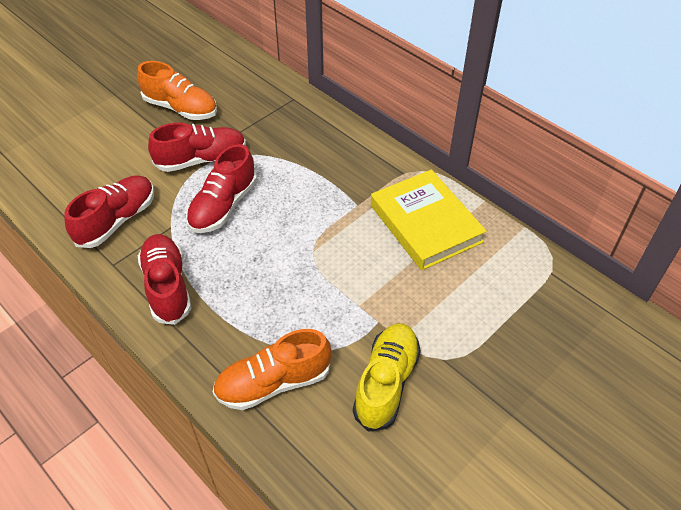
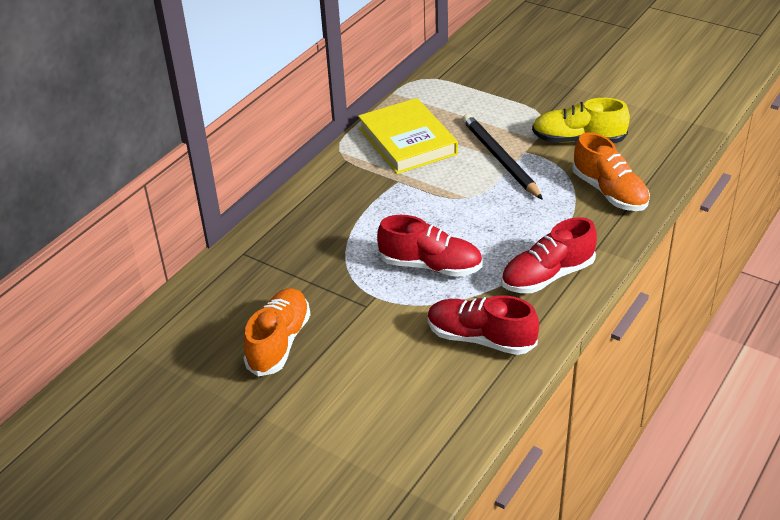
camera: 100 degrees left, 10 degrees down
(201, 160) = (366, 300): red shoe -> none
(370, 295) = (500, 159): none -> black pencil
(425, 223) = (407, 141): yellow book -> yellow book turned 75 degrees counterclockwise

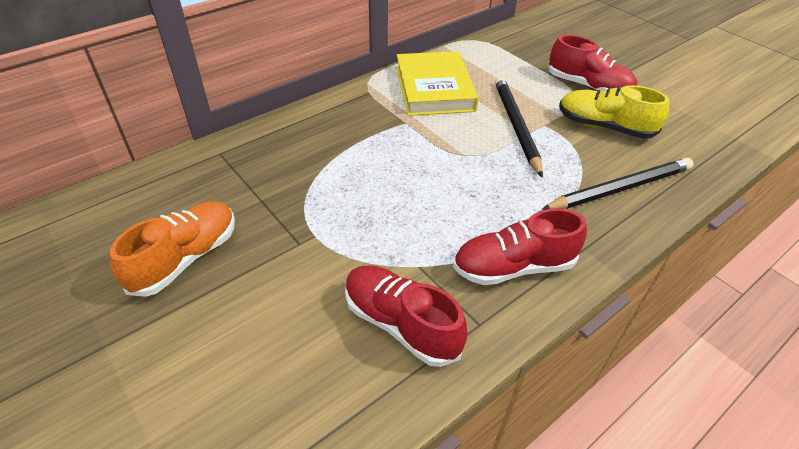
camera: 15 degrees right, 5 degrees up
(430, 266) = (391, 217): red shoe -> red shoe (588, 87)
(609, 192) = (620, 188): orange shoe -> black pencil

